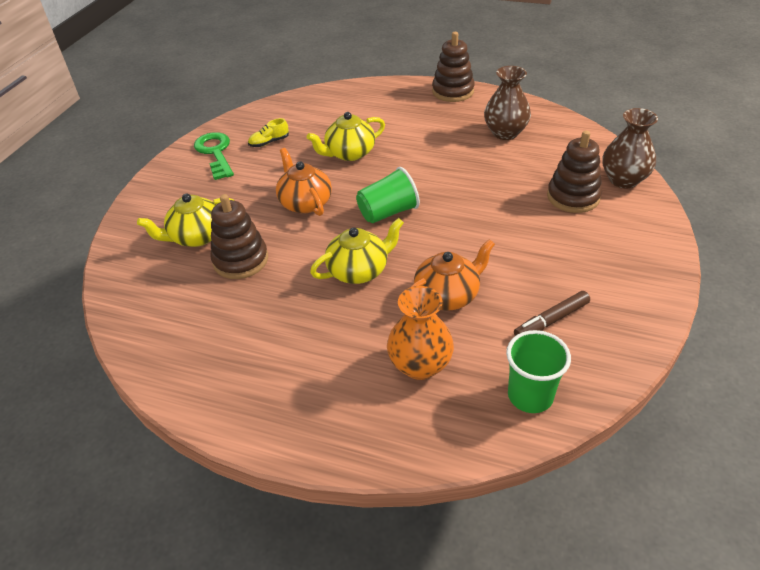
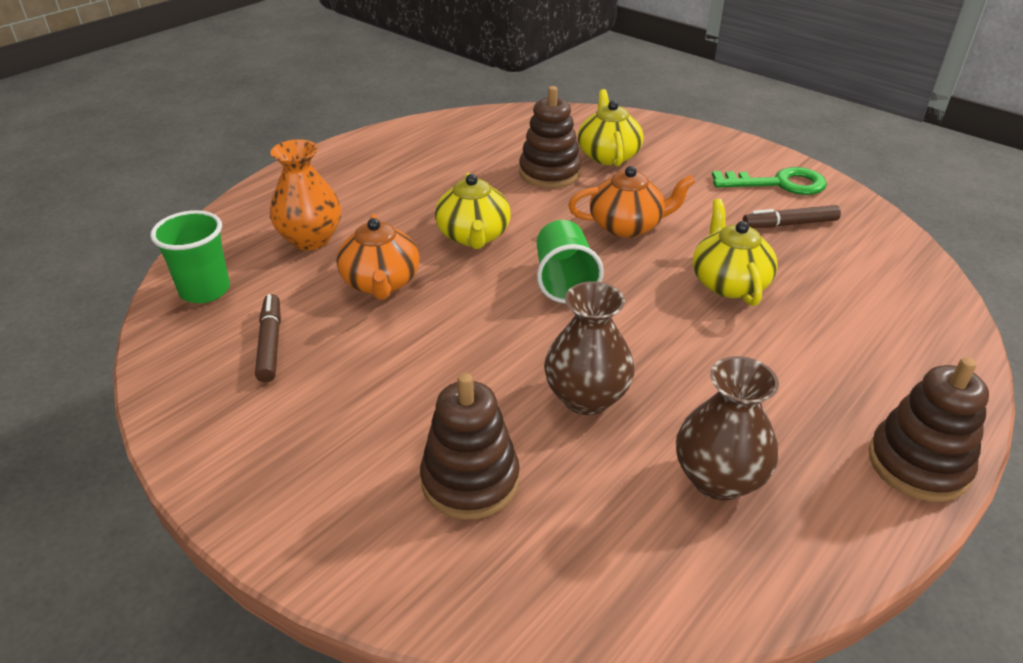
camera: 110 degrees right, 5 degrees down
(269, 142) = (789, 224): yellow shoe -> brown marker
(623, 180) = (468, 583): brown vase -> brown vase (586, 397)

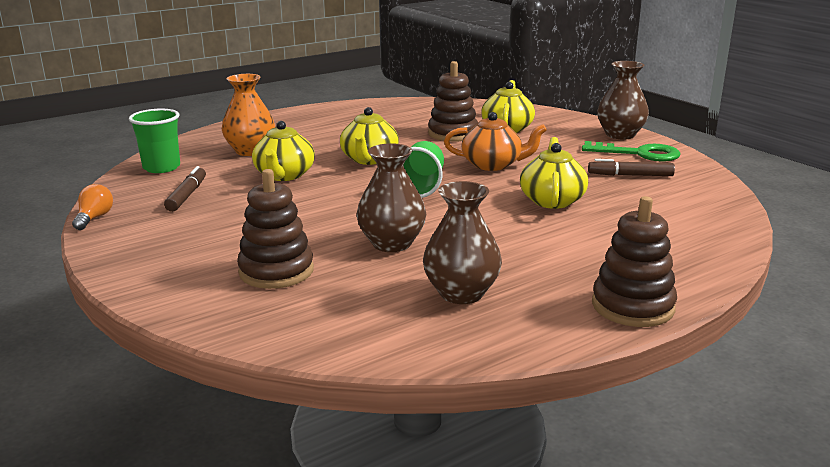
camera: 15 degrees right, 15 degrees down
(162, 413) = (94, 218): none -> orange light bulb
(381, 283) = (284, 175): orange teapot -> yellow teapot
(740, 152) = (620, 135): none -> brown vase

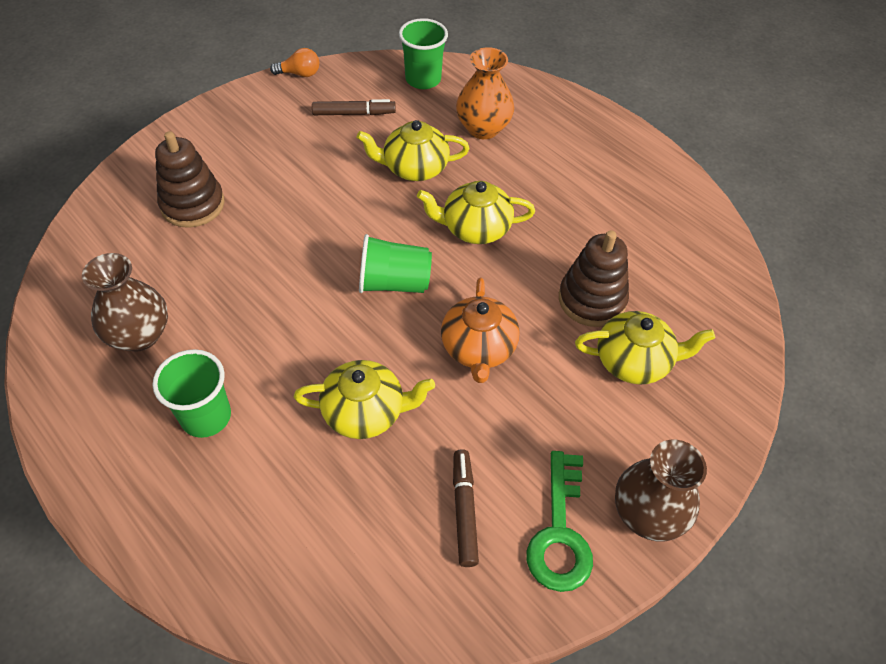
camera: 80 degrees right, 30 degrees up
(392, 243) = (245, 274): brown vase -> none
(561, 258) = (206, 417): none -> green cup
(632, 306) = (98, 475): brown stacking toy -> none

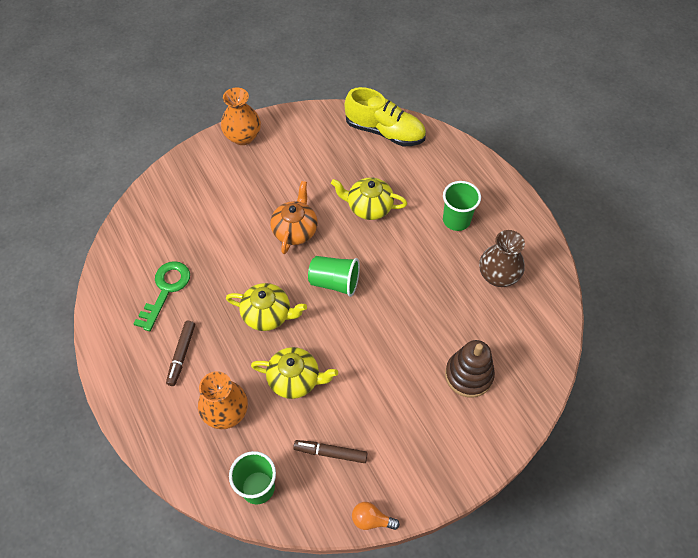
camera: 165 degrees left, 5 degrees up
(363, 592) = (385, 131): none -> yellow shoe
(464, 510) = (329, 153): brown marker -> brown marker (181, 355)
(560, 533) = (288, 137): green key -> green key (166, 290)
(592, 300) = (214, 247): brown stacking toy -> none
(634, 361) = (209, 206): yellow teapot -> none
(647, 514) = (243, 137): brown vase -> orange vase

